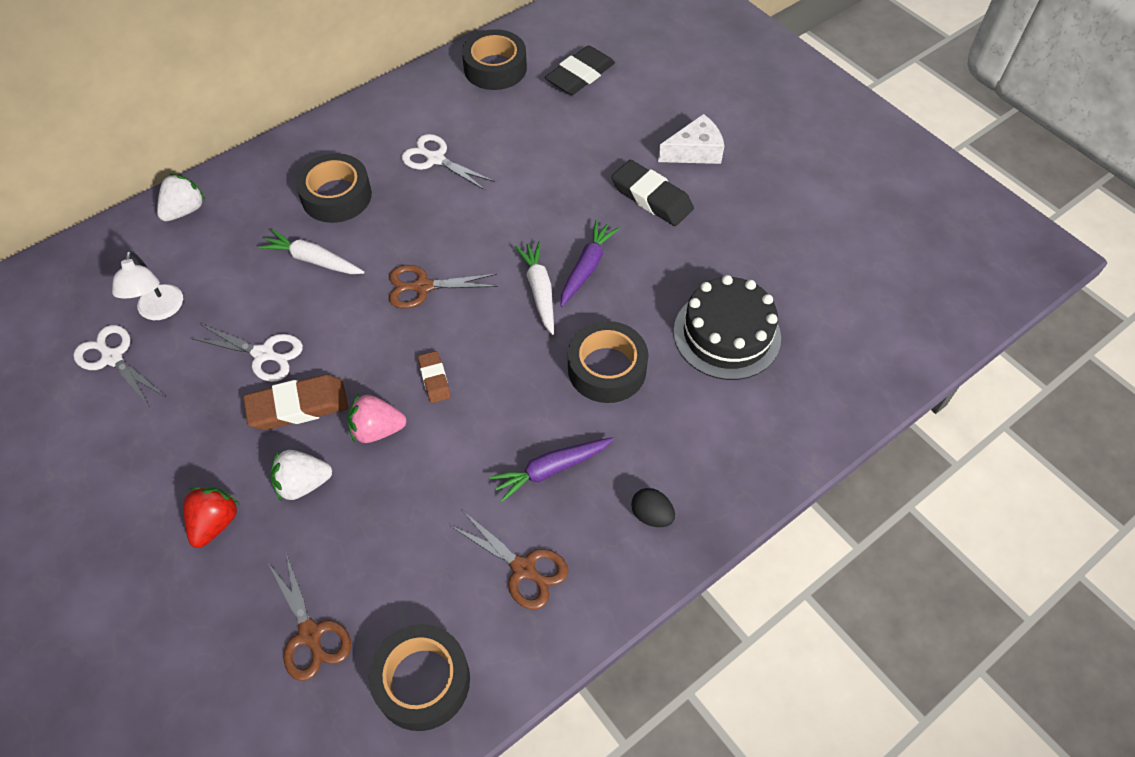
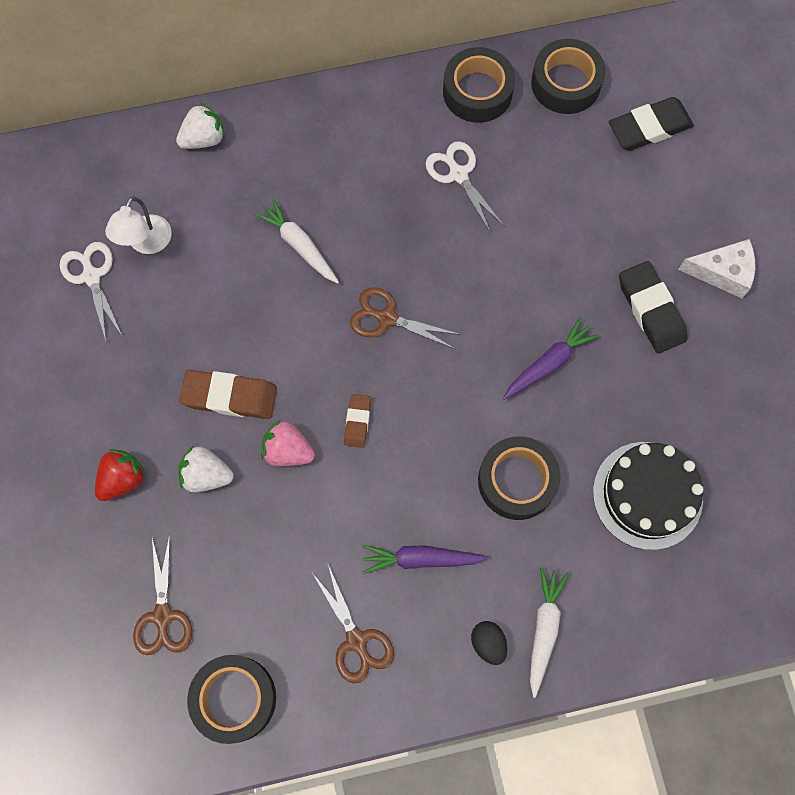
camera: 25 degrees right, 15 degrees up
(263, 354) = (219, 329): white scissors -> none
(336, 196) = (347, 180): black tape -> black tape (477, 92)
(539, 291) = (492, 370): white carrot -> white carrot (544, 629)

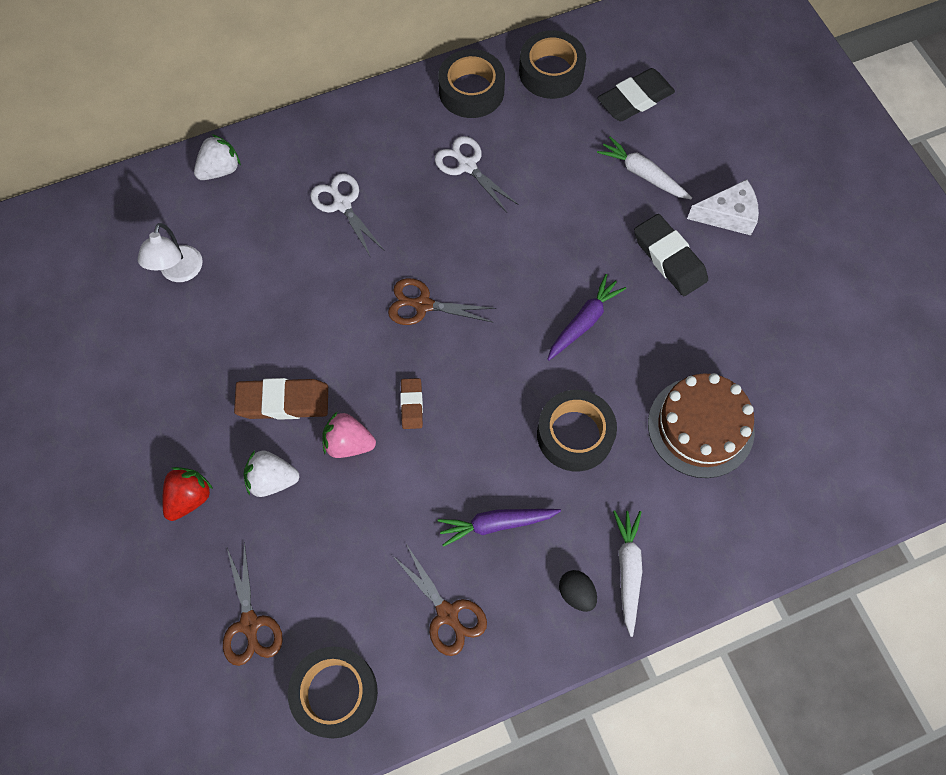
camera: 10 degrees left, 5 degrees down
(92, 276) = (130, 311): white scissors -> white scissors (342, 204)
(299, 245) = (328, 252): white carrot -> white carrot (642, 174)
(647, 495) = (700, 427): black cake -> brown cake

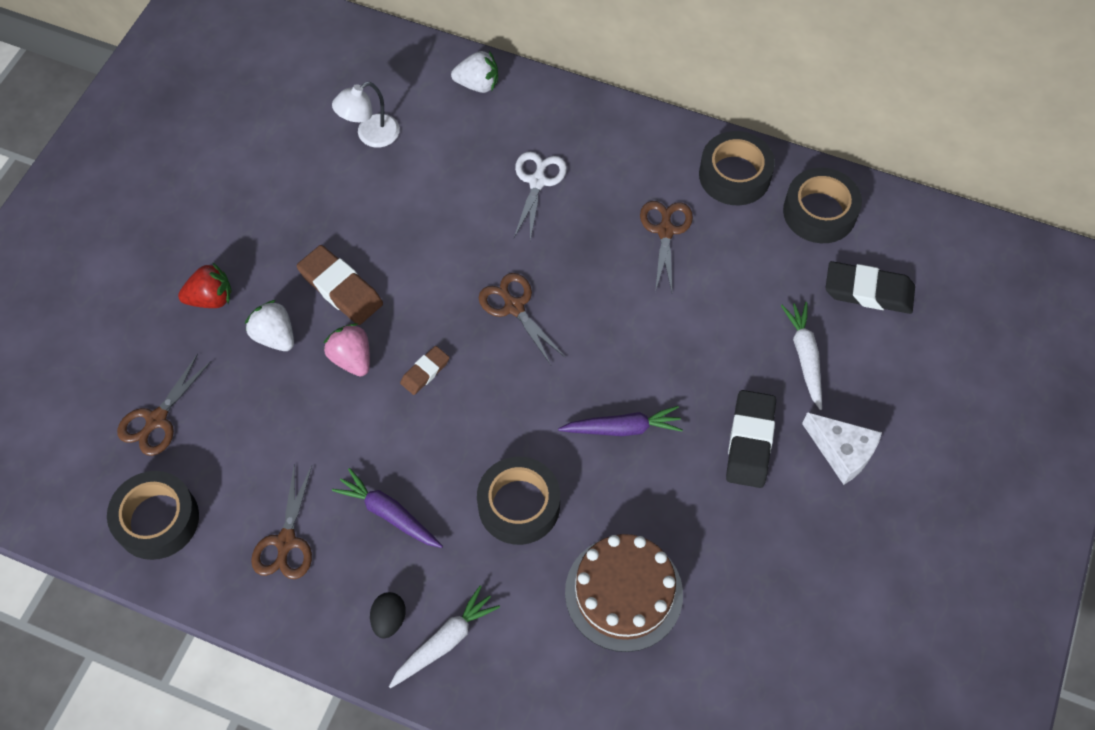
camera: 45 degrees right, 5 degrees down
(467, 166) = (665, 231): white scissors -> brown scissors

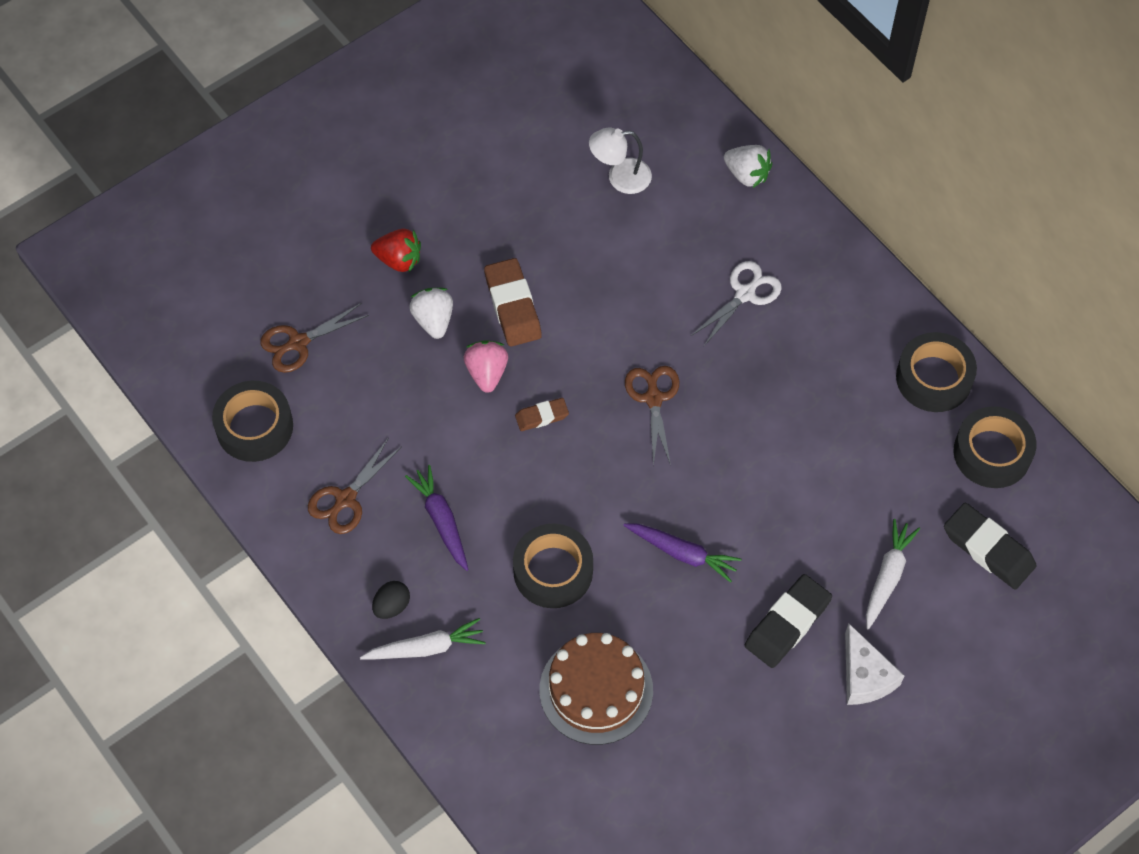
camera: 30 degrees right, 0 degrees up
(665, 231) = (834, 398): brown scissors -> none

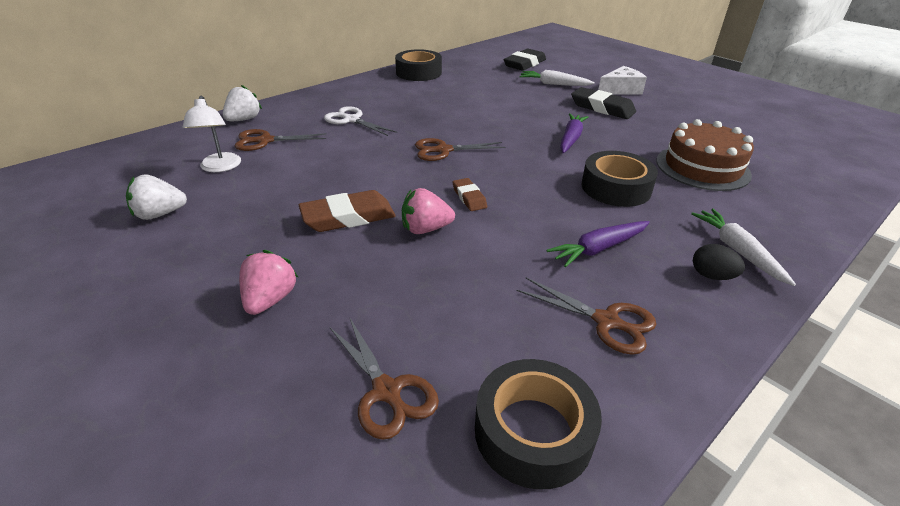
camera: 95 degrees left, 25 degrees down
(399, 260) = (270, 299): red strawberry -> pink strawberry
(433, 320) = (360, 267): white strawberry -> white strawberry (160, 214)
(684, 208) = (265, 141): none -> brown scissors
(992, 453) = (465, 62): black tape -> none

